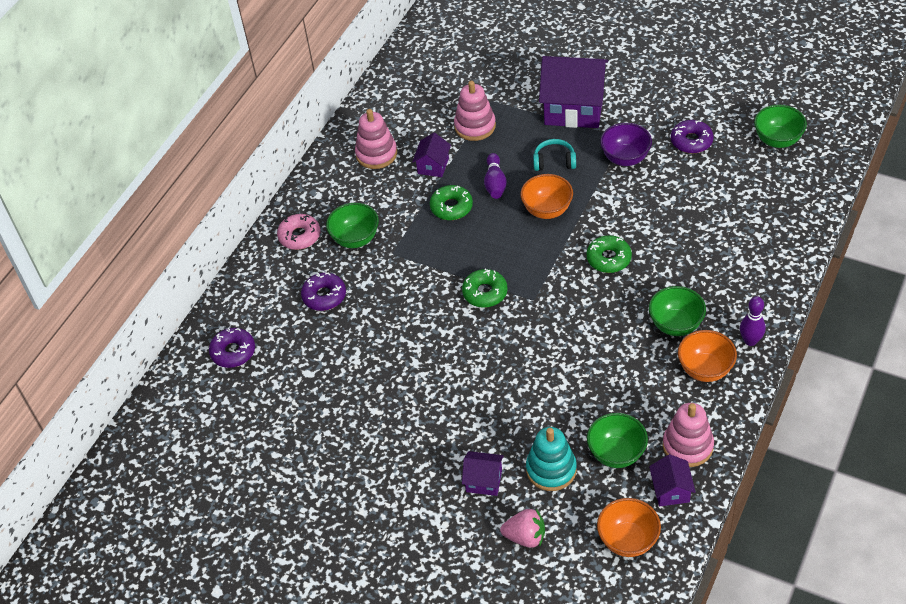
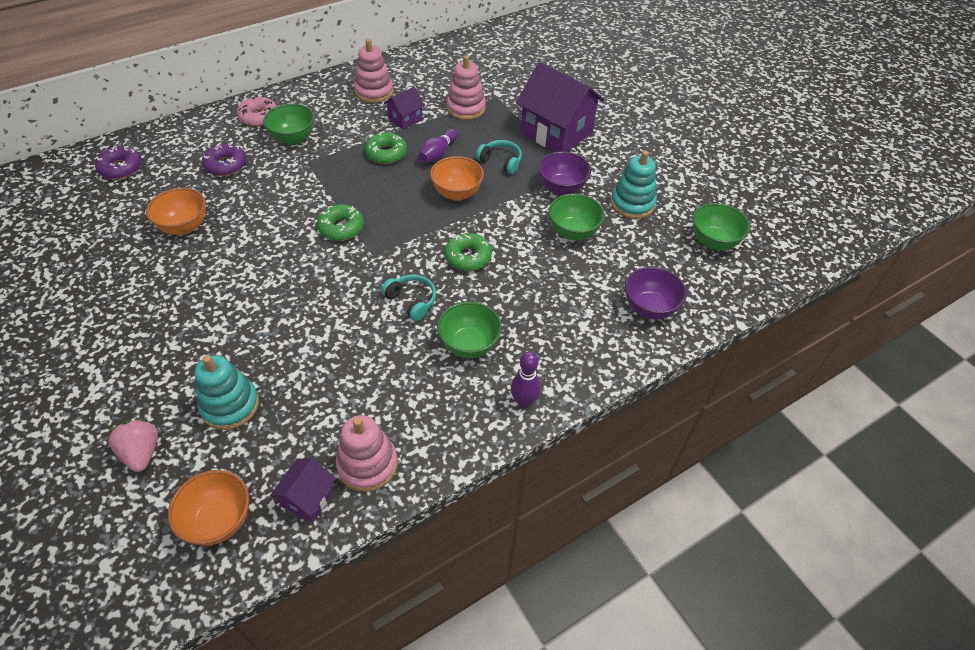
camera: 25 degrees right, 0 degrees up
(484, 481) = (168, 378): purple house -> none
(525, 537) = (142, 452): pink strawberry -> pink strawberry turned 150 degrees counterclockwise
(601, 317) = (411, 301): none -> turquoise headphones
(616, 453) = (298, 428): green bowl -> green bowl (573, 232)
(691, 141) = (632, 204): purple donut -> turquoise stacking toy
(705, 369) = (455, 402): orange bowl -> orange bowl (184, 227)
(776, 221) = (649, 308): none -> purple bowl

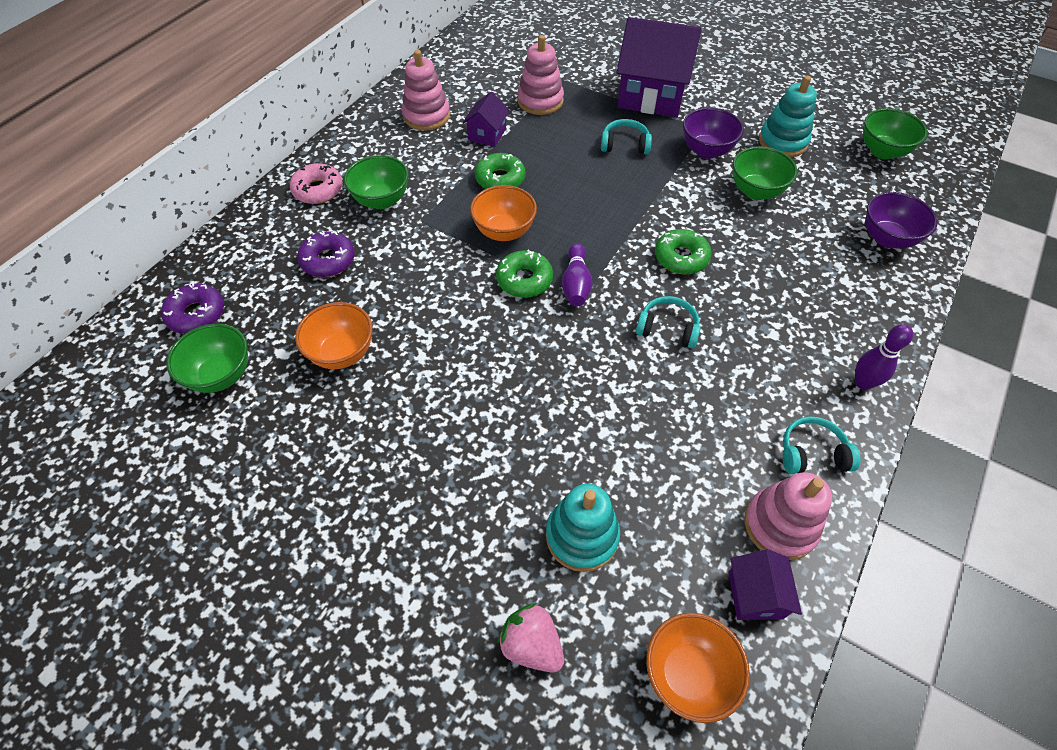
camera: 25 degrees left, 5 degrees up
(436, 430) = (812, 453): none -> turquoise headphones
(438, 154) = (554, 160): purple bowling pin -> purple bowling pin (576, 284)
(457, 193) = (611, 195): orange bowl -> orange bowl (504, 231)
(469, 345) = (763, 349): green bowl -> green bowl (221, 375)

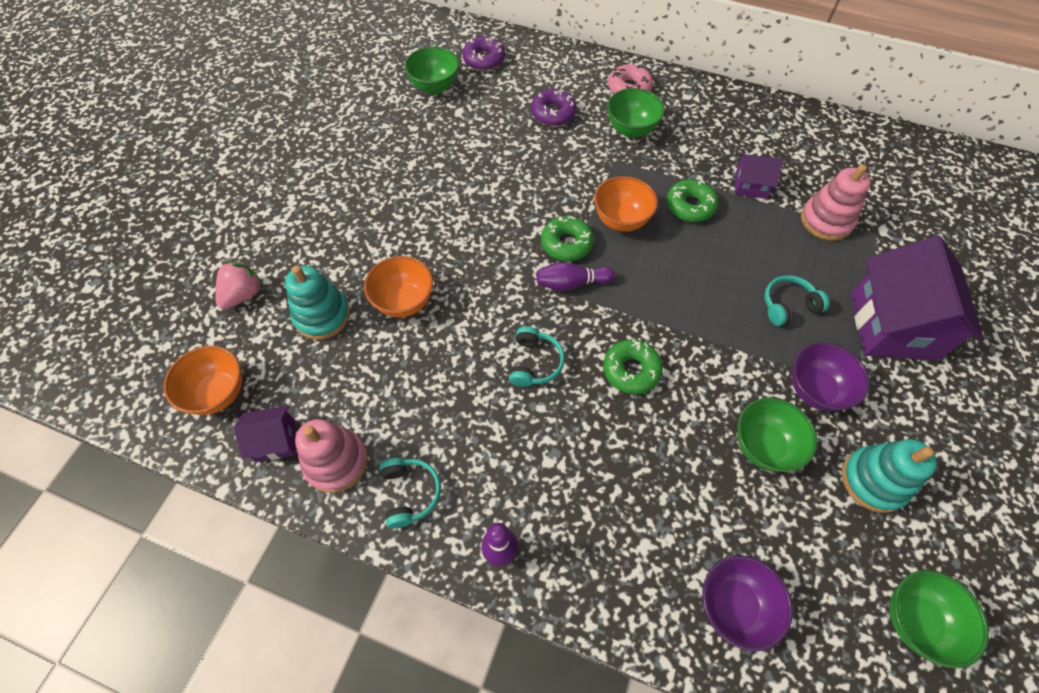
camera: 80 degrees right, 5 degrees up
(342, 353) = (464, 143): orange bowl -> orange bowl (404, 302)
(426, 116) = (756, 136): pink stacking toy -> none
(624, 145) = (788, 305): turquoise headphones -> turquoise headphones turned 105 degrees counterclockwise

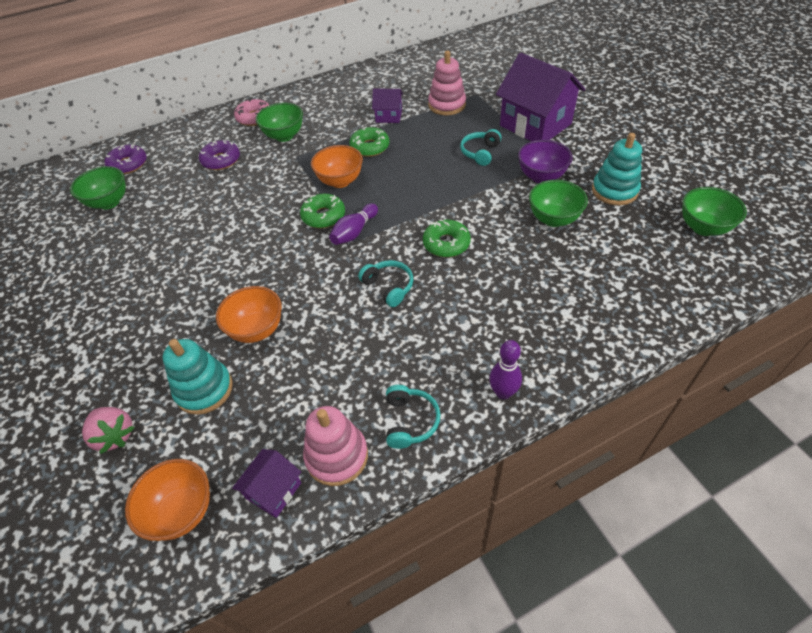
camera: 45 degrees left, 10 degrees down
(243, 295) = (115, 435): pink strawberry -> pink strawberry turned 150 degrees clockwise
(410, 493) = (410, 421): turquoise headphones -> turquoise headphones turned 60 degrees clockwise
(733, 605) = (637, 296): purple bowl -> none
(750, 185) = (389, 116): purple house -> purple house turned 45 degrees clockwise

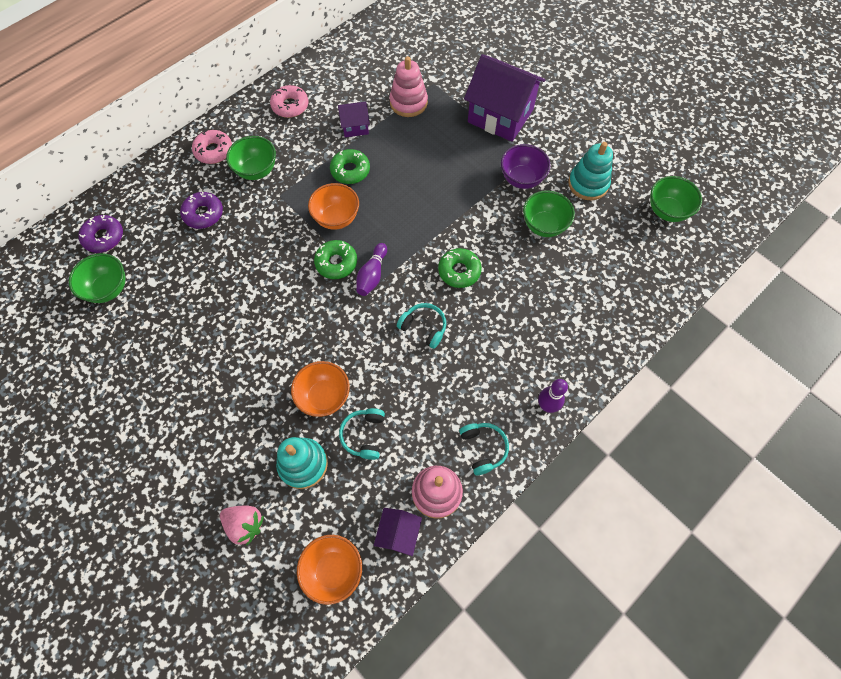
camera: 20 degrees left, 15 degrees up
(336, 95) = (290, 106): none -> pink donut
(480, 152) = (458, 159): turquoise headphones -> turquoise headphones (364, 435)

